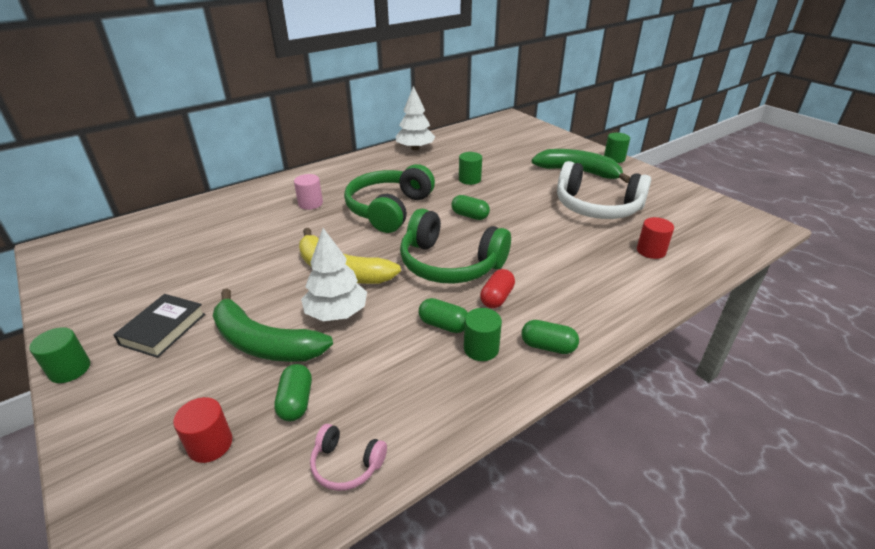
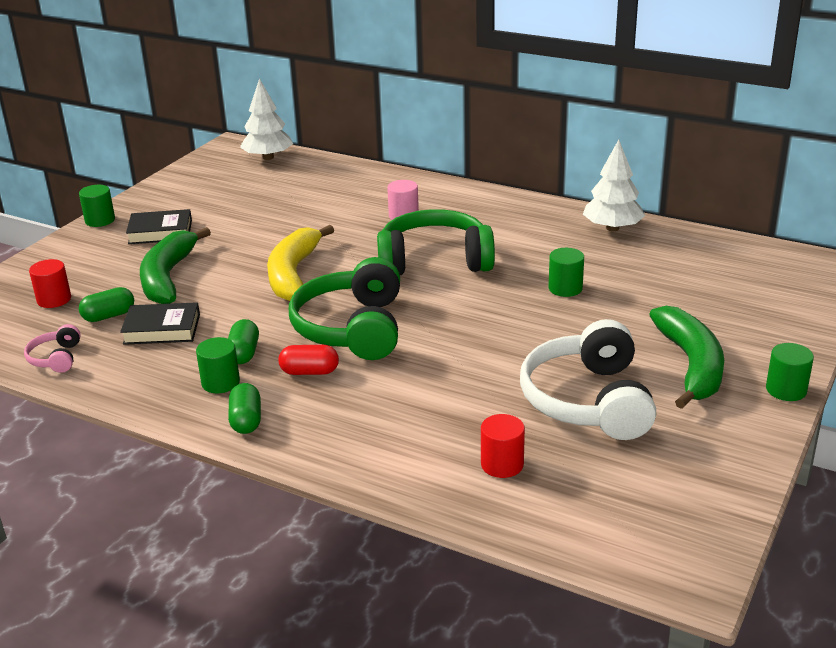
camera: 65 degrees right, 5 degrees down
(336, 313) = (227, 295): white tree -> white tree (268, 157)
(359, 367) = (162, 329): none -> black book
(470, 216) = (468, 313): green capsule -> none

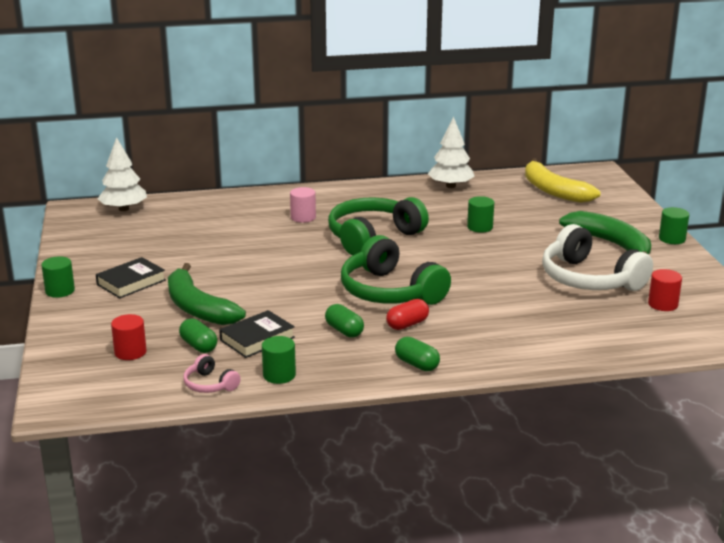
camera: 40 degrees left, 5 degrees down
(109, 316) = (199, 346): green capsule -> green capsule turned 60 degrees counterclockwise
(220, 382) = (360, 352): green cylinder -> green cylinder (279, 375)
(293, 274) = (290, 275): yellow banana -> yellow banana (553, 191)
(502, 464) = (598, 326): red cylinder -> red cylinder (663, 304)

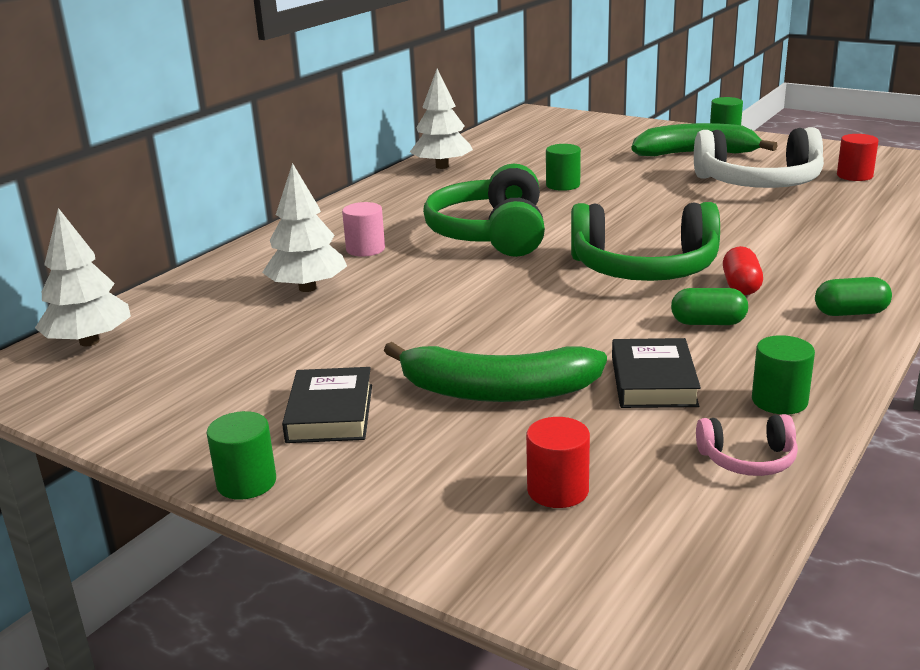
camera: 45 degrees left, 0 degrees up
(199, 346) = (615, 428): green capsule -> none
(239, 225) = (307, 288): none -> white tree
(553, 191) = (542, 137): yellow banana -> none

